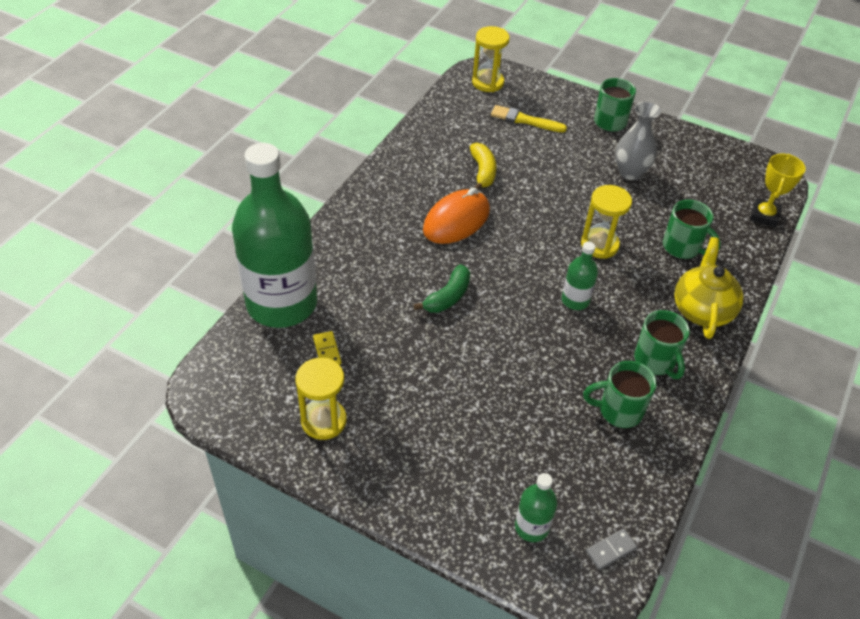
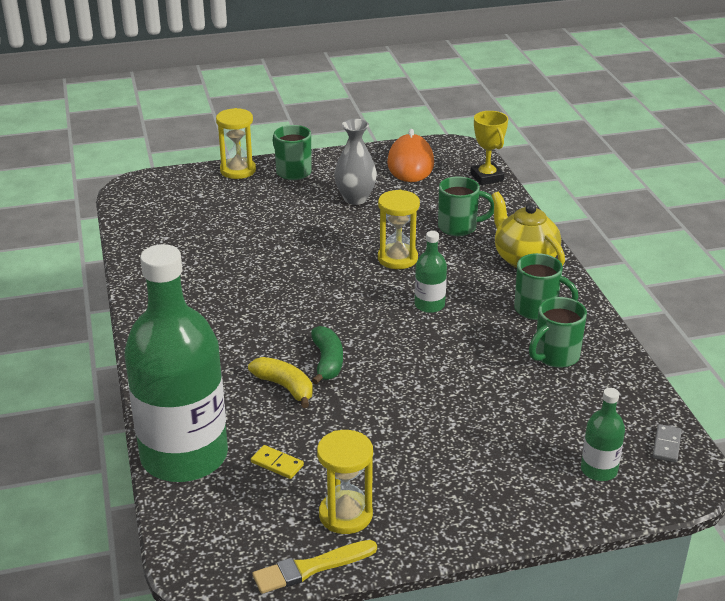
camera: 40 degrees left, 15 degrees down
(456, 220) = (260, 305): orange mouse -> orange mouse (410, 164)
(483, 172) = (235, 258): yellow banana -> yellow banana (285, 387)
(487, 82) = (150, 193): yellow hourglass -> yellow hourglass (238, 170)
(525, 120) = (221, 204): yellow brush -> yellow brush (311, 568)

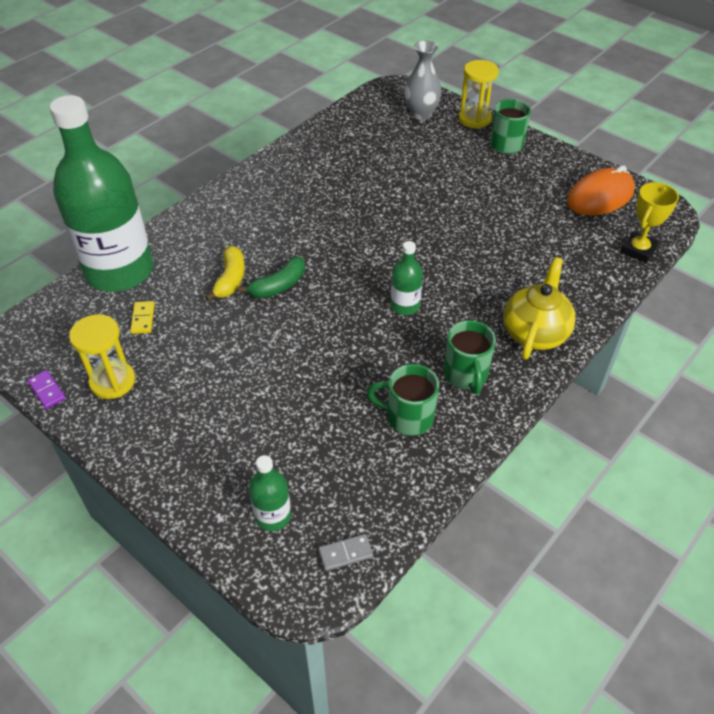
camera: 55 degrees right, 15 degrees up
(311, 568) = (47, 390): yellow brush -> purple domino
(355, 199) = (509, 193): grey vase -> grey vase (421, 114)
(397, 258) = (450, 257): yellow hourglass -> none
(459, 227) = (537, 270): green mug -> none

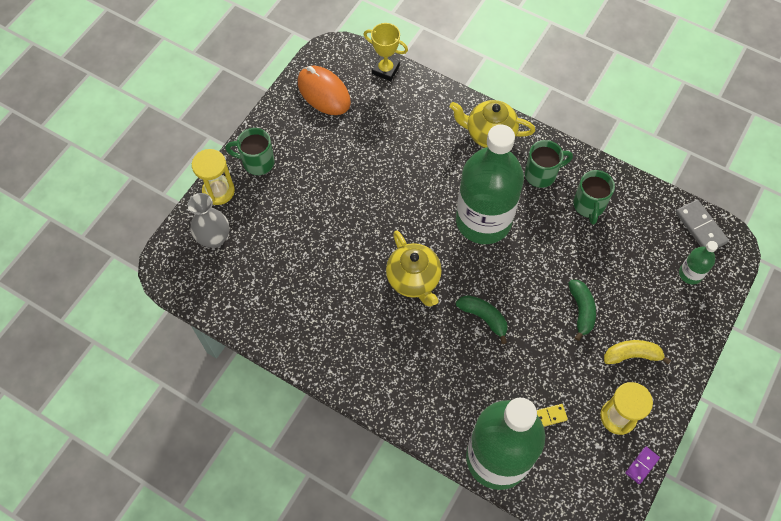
camera: 100 degrees left, 15 degrees up
(230, 279) = (485, 358): yellow banana -> yellow banana (632, 355)
(258, 376) = (581, 310): none -> green banana
(341, 237) = (414, 279): none -> yellow teapot
(345, 553) = (700, 227): grey domino -> grey domino, size x1.70
(405, 306) = (483, 220): green bottle -> green bottle, size x2.41

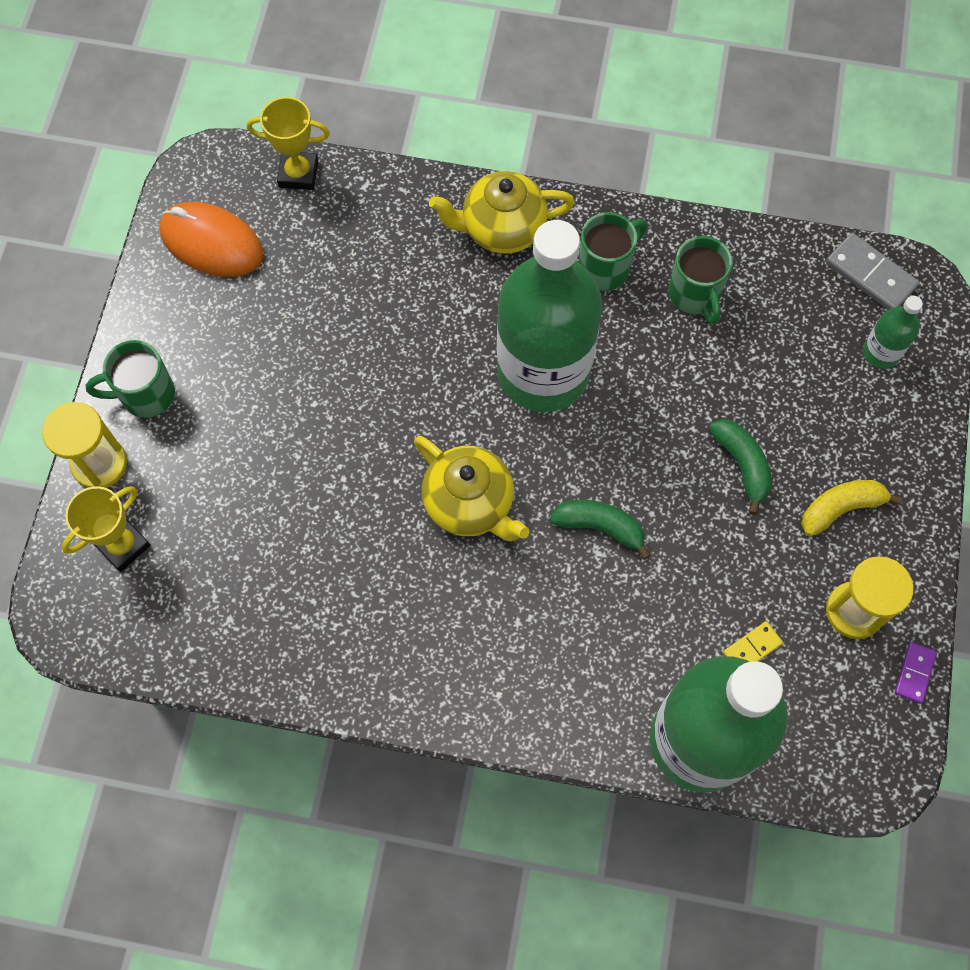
camera: 20 degrees left, 5 degrees up
(214, 238) = (123, 545): grey vase -> yellow trophy

